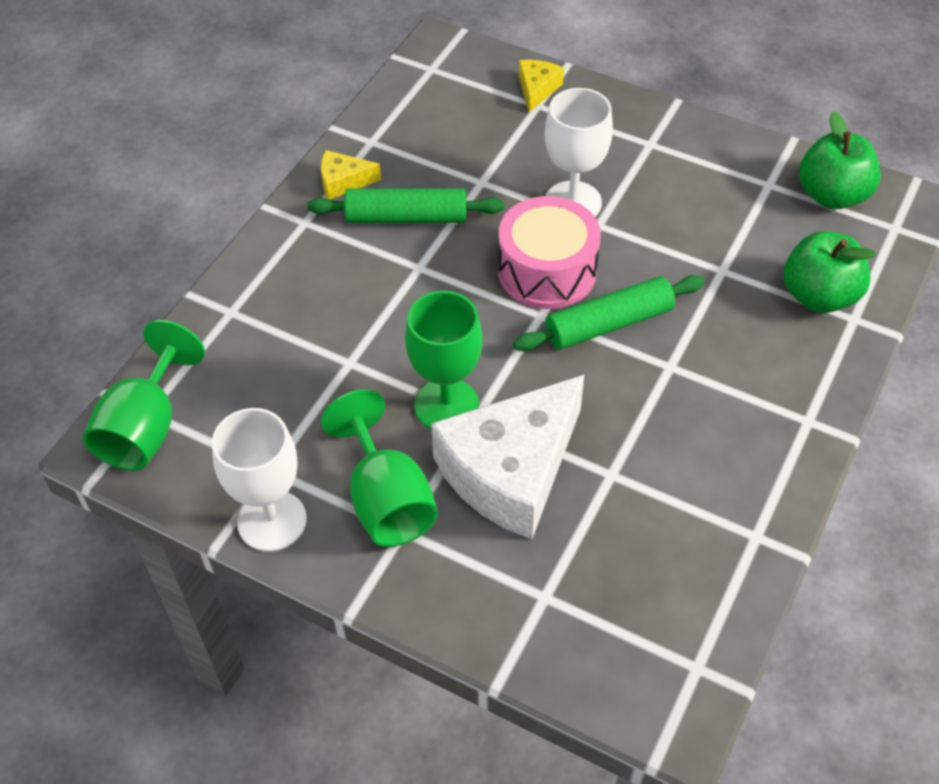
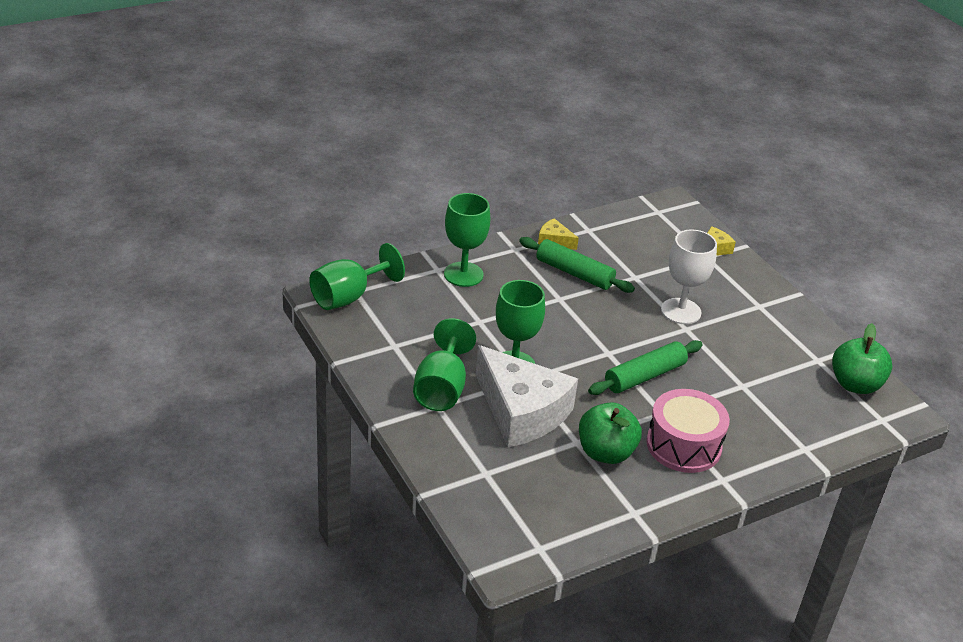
camera: 30 degrees right, 15 degrees down
(271, 300) = (463, 274): none -> green goblet
(272, 521) = (374, 366): white goblet -> none
(511, 471) = (521, 411): white cheese -> white cheese turned 120 degrees counterclockwise
(547, 271) = (632, 335): pink drum -> pink drum (683, 445)
(609, 324) = (645, 376): green rolling pin -> green rolling pin turned 45 degrees counterclockwise
(819, 296) = (793, 427): green apple -> green apple (605, 452)

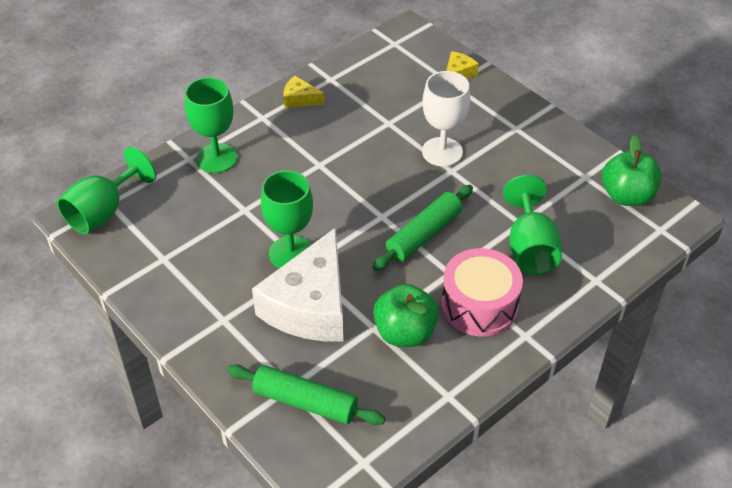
camera: 10 degrees left, 10 degrees up
(441, 389) = (223, 298): green goblet -> green goblet (530, 248)
(521, 411) = (310, 305): white cheese -> white cheese turned 75 degrees clockwise
(574, 273) = (328, 132): green rolling pin -> green rolling pin (305, 402)

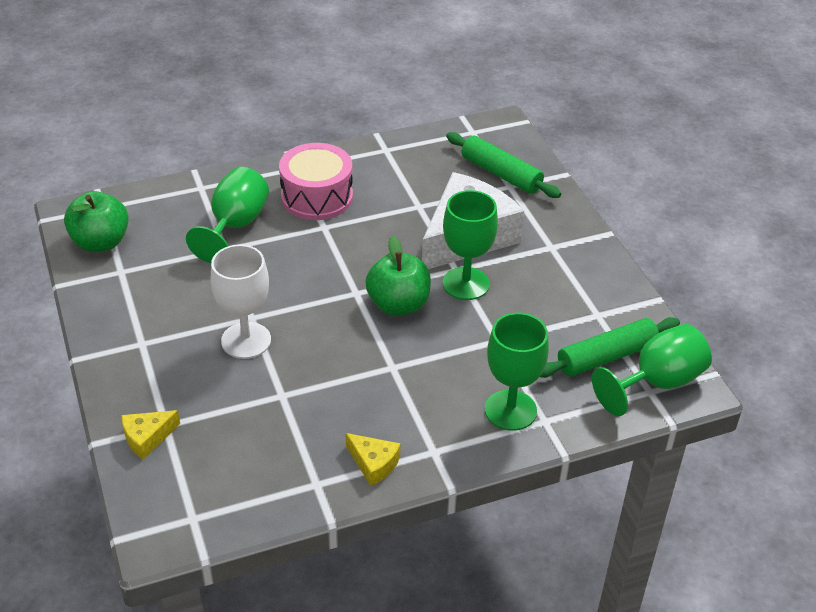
camera: 160 degrees left, 5 degrees down
(405, 333) = (394, 195): green apple -> green apple (398, 304)
(424, 235) = (326, 264): green rolling pin -> green rolling pin (606, 356)

